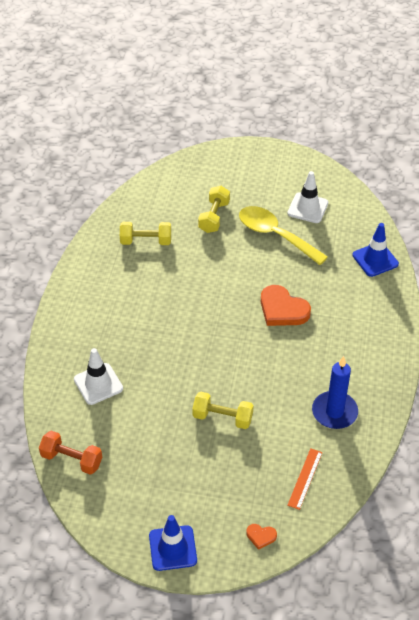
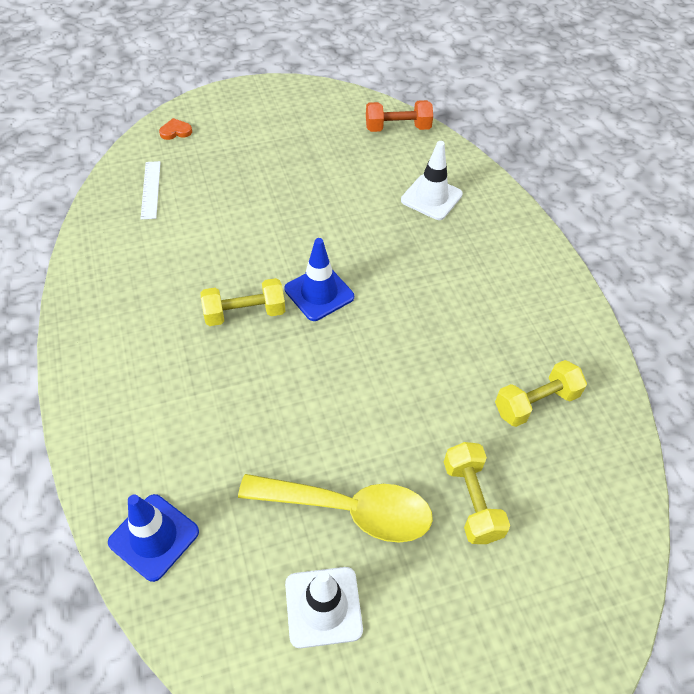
camera: 150 degrees right, 5 degrees up
(172, 548) = (254, 99): blue traffic cone -> blue traffic cone (319, 293)
(222, 418) = (272, 213): yellow dumbbell -> yellow dumbbell (244, 313)
(282, 309) = (269, 375): orange heart -> none
(305, 478) = (151, 189): orange ruler -> white ruler
(334, 412) = (141, 266): blue candle -> none

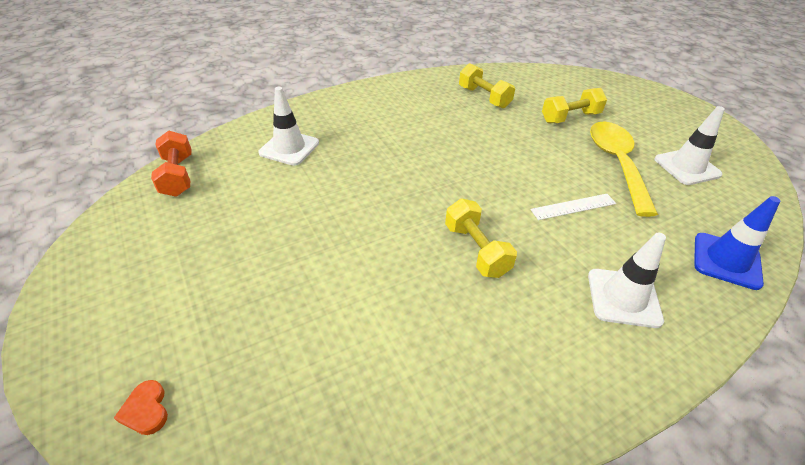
camera: 100 degrees left, 10 degrees down
(149, 408) = (623, 298): none -> white traffic cone
(151, 189) = (294, 403): white ruler -> white ruler (573, 206)
(319, 293) = (430, 203): blue traffic cone -> none

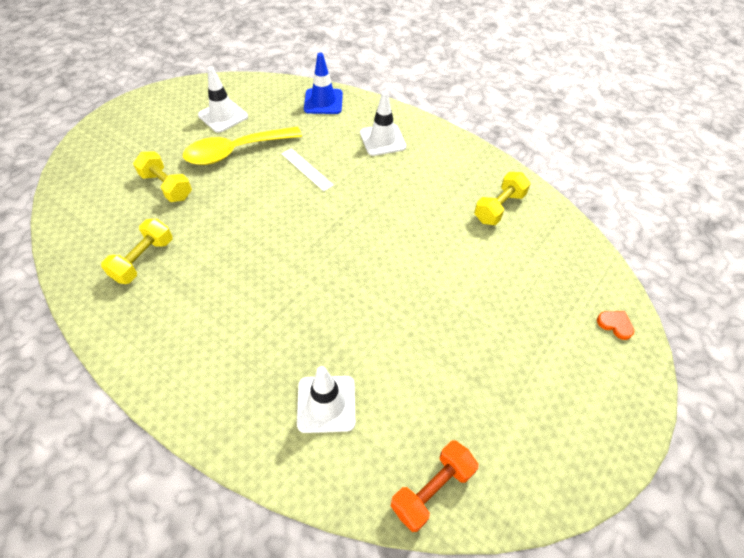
camera: 115 degrees left, 10 degrees up
(146, 410) = (615, 325): orange heart -> orange heart turned 90 degrees counterclockwise
(476, 250) = (385, 211): yellow dumbbell -> yellow dumbbell (499, 208)

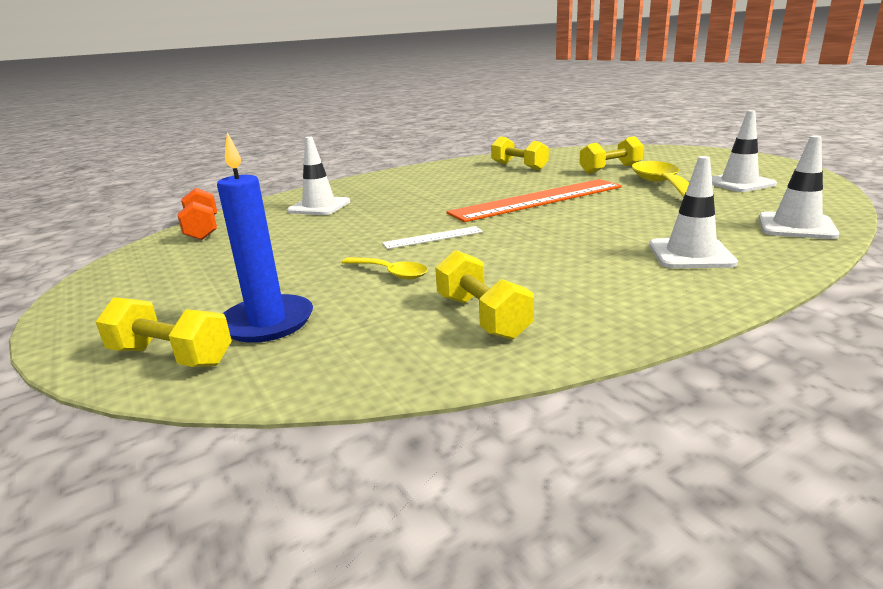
camera: 115 degrees right, 30 degrees down
(279, 222) = (537, 200): none -> orange ruler
(306, 169) = (624, 212): white ruler -> white ruler (433, 237)
(323, 102) = (796, 226): blue traffic cone -> white traffic cone
(466, 267) = (390, 273): none -> yellow spoon
(558, 300) = (267, 322): none -> blue candle
(615, 325) = (171, 357): orange heart -> yellow dumbbell

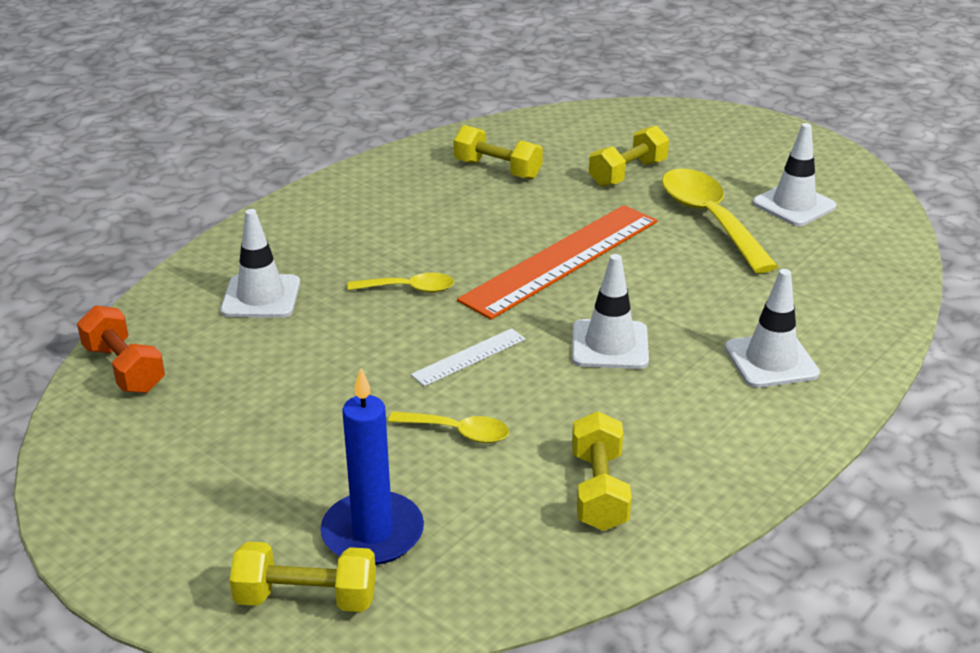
camera: 20 degrees left, 10 degrees up
(417, 207) = (408, 289): none -> yellow spoon
(482, 317) = (598, 490): yellow dumbbell -> yellow dumbbell turned 45 degrees clockwise
(796, 226) = (866, 298): white traffic cone -> white traffic cone (610, 345)

